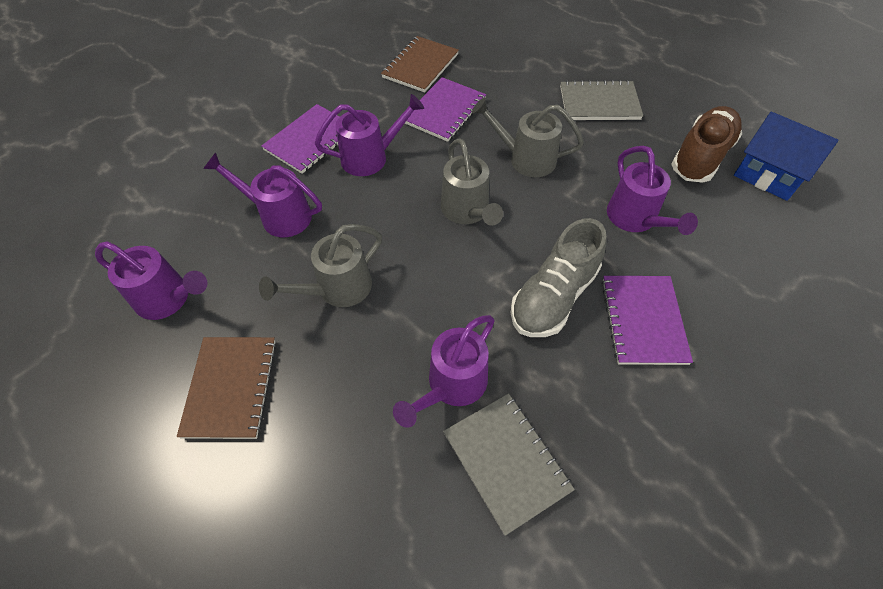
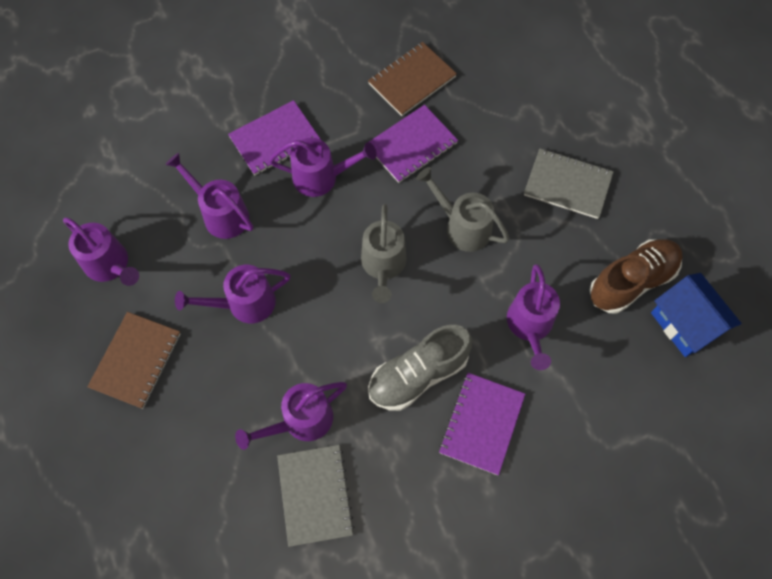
camera: 20 degrees right, 10 degrees up
(337, 289) = (243, 304): grey watering can -> purple watering can

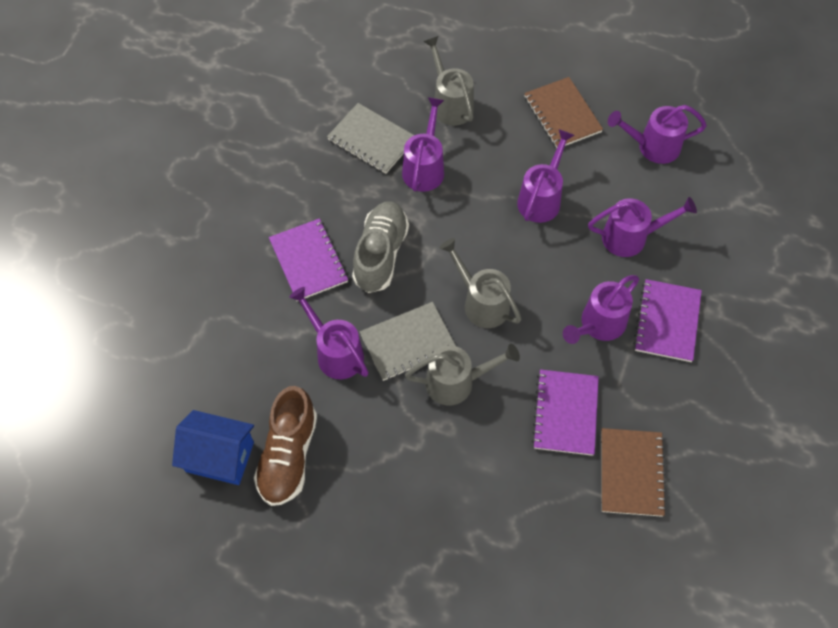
camera: 135 degrees right, 5 degrees down
(209, 466) = (450, 103): none -> grey watering can
(567, 185) = (411, 495): grey notebook -> grey notebook (408, 342)

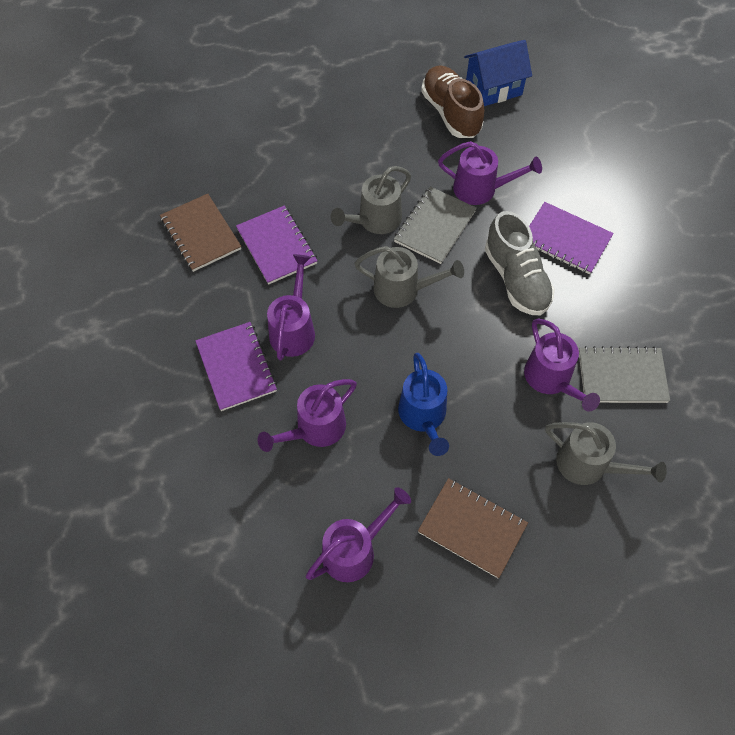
camera: 145 degrees right, 0 degrees up
(541, 198) = (424, 417): purple watering can -> blue watering can

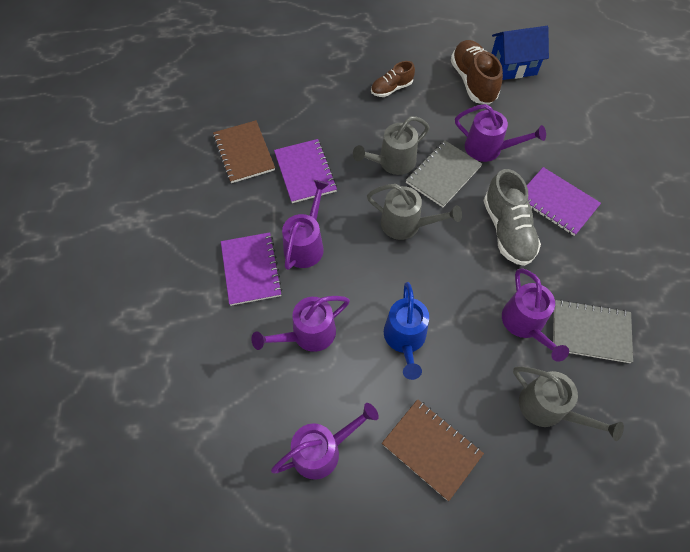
camera: 10 degrees right, 0 degrees up
(358, 133) = (391, 88): none -> brown shoe

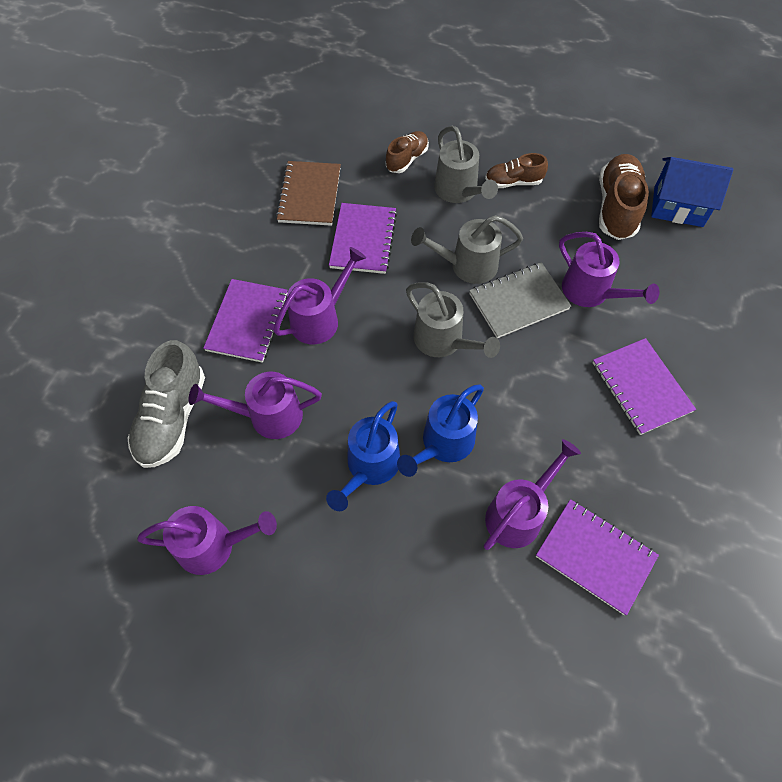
camera: 25 degrees right, 0 degrees up
(304, 99) = (407, 159): none -> brown shoe
(431, 449) = (330, 601): brown notebook -> none
(447, 300) = (443, 445): none -> blue watering can
(507, 230) = (560, 395): grey shoe -> grey shoe (172, 418)
(525, 325) = (519, 513): purple watering can -> purple watering can turned 150 degrees counterclockwise
(549, 409) = (491, 622): grey watering can -> grey watering can (459, 192)
(590, 332) = (595, 556): grey notebook -> purple notebook

